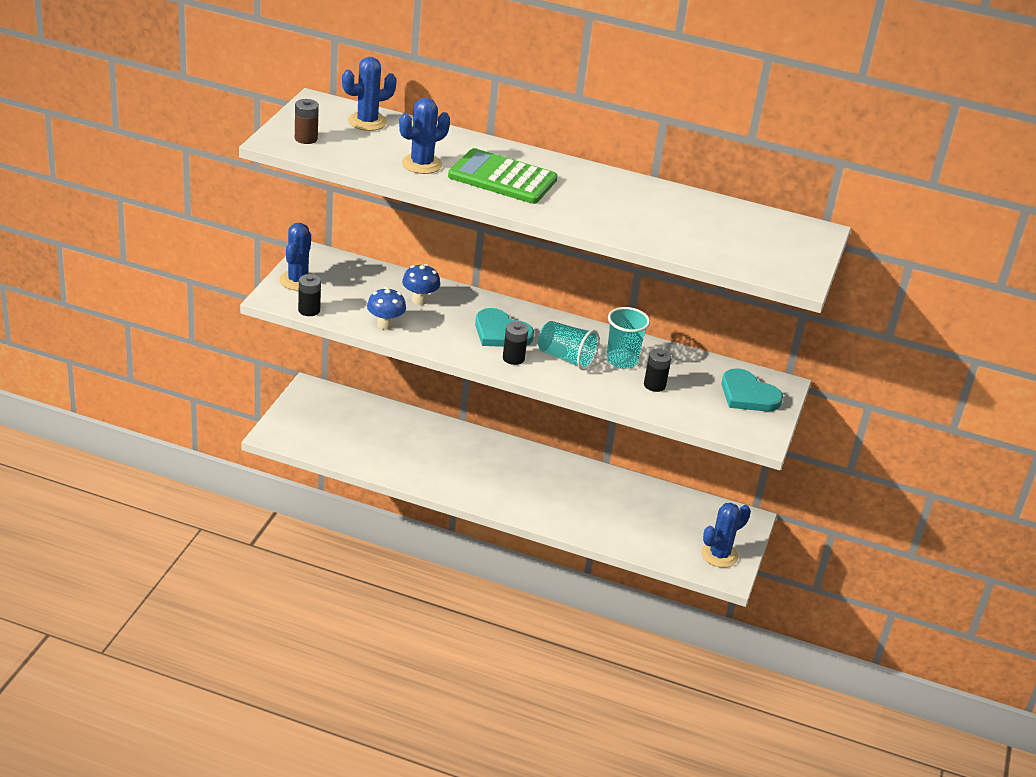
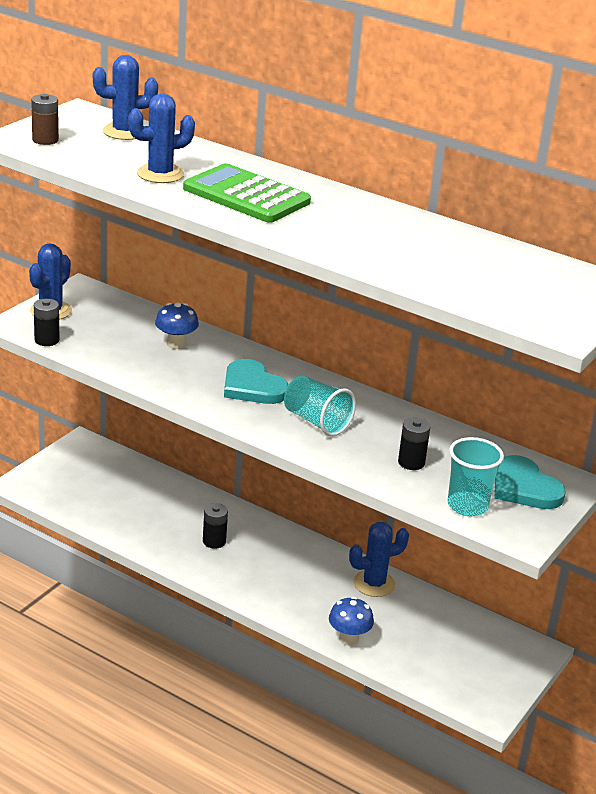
camera: 15 degrees right, 5 degrees down
(385, 324) = (124, 363): blue mushroom -> blue mushroom (348, 638)
(513, 358) = (254, 414): black battery -> black battery (214, 541)
(622, 360) = (383, 431): turquoise cup -> turquoise cup (467, 506)
(719, 555) = (485, 685): blue cactus -> blue cactus (374, 584)

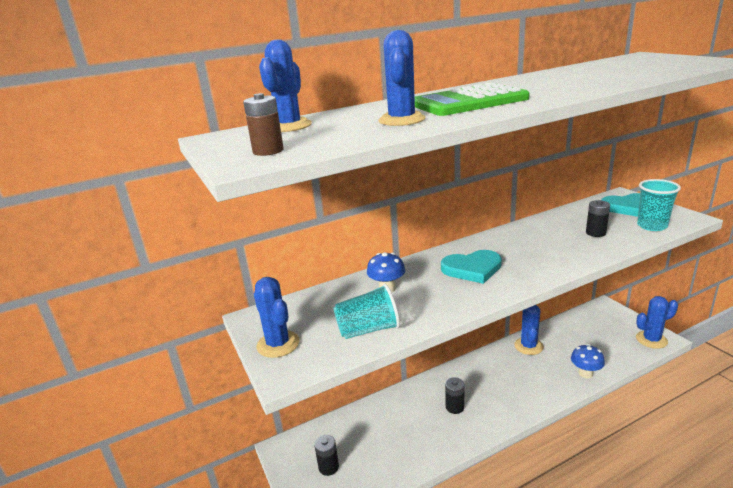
camera: 55 degrees left, 5 degrees down
(47, 340) = (332, 358): black battery -> black battery (328, 467)
(316, 421) = (533, 254): turquoise cup -> turquoise cup (368, 330)
(476, 699) = (651, 340): none -> blue cactus

